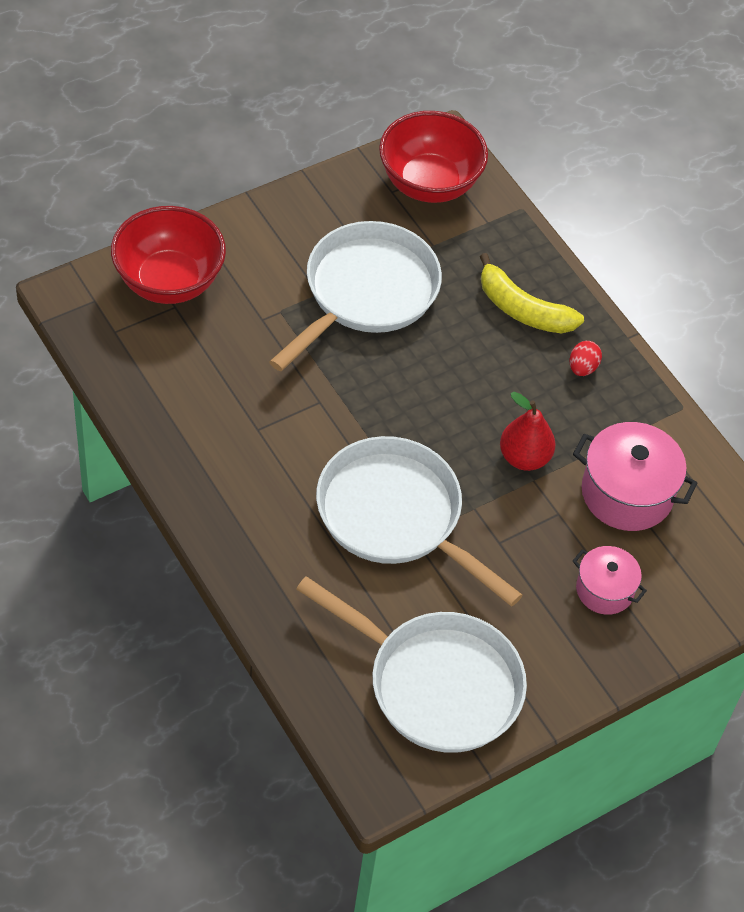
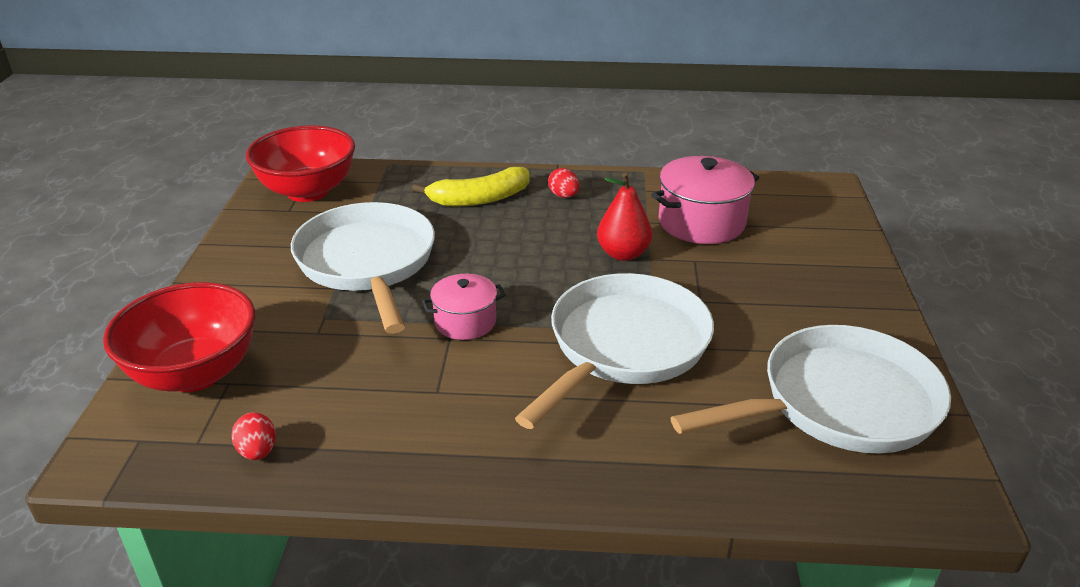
camera: 50 degrees left, 20 degrees down
(131, 368) = (257, 451): none -> red egg
(396, 517) = (623, 346): white pan -> white pan turned 135 degrees clockwise
(604, 590) = (790, 268): pink pot -> pink pot (465, 322)

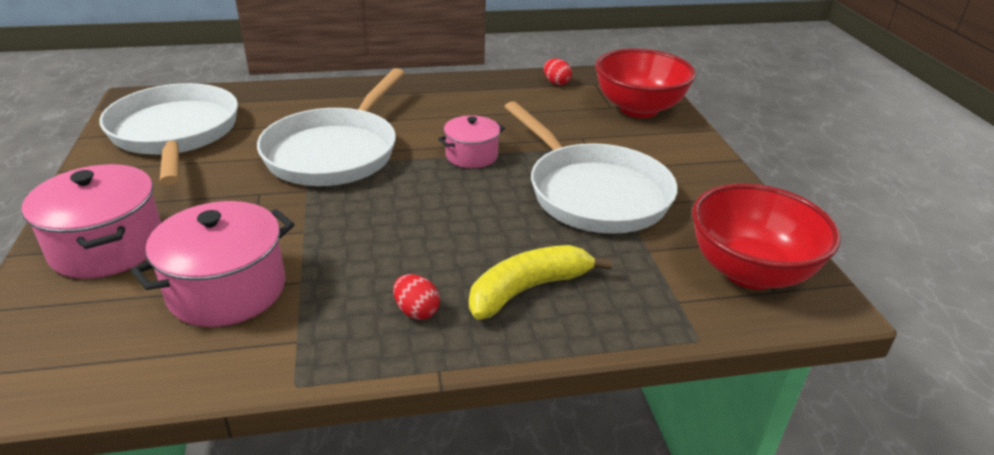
camera: 165 degrees right, 0 degrees up
(623, 254) = (333, 233): red pear -> none
(817, 264) = (107, 247): none -> pink pot
(839, 403) = (175, 134): white pan -> white pan turned 105 degrees clockwise

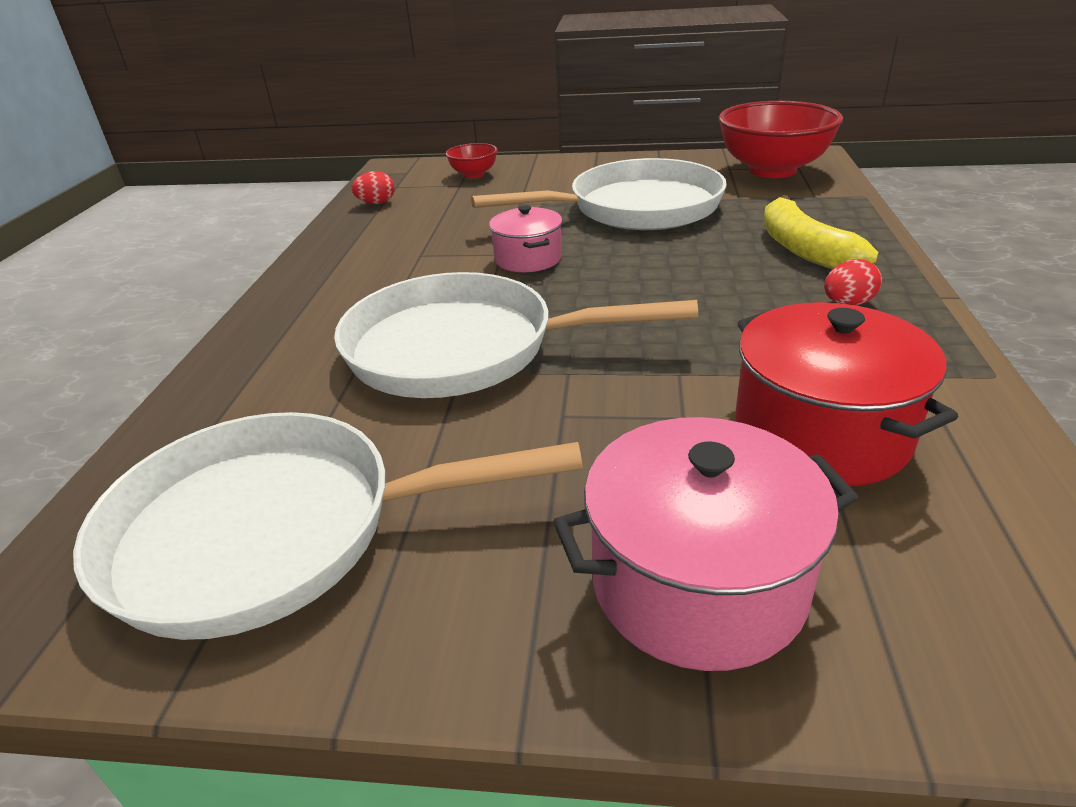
camera: 70 degrees left, 0 degrees up
(227, 290) = (821, 433): pink pot -> red pot
(335, 152) = (464, 349): white pan -> white pan turned 150 degrees clockwise
(638, 109) = (474, 174): red bowl -> red bowl, size x0.48

